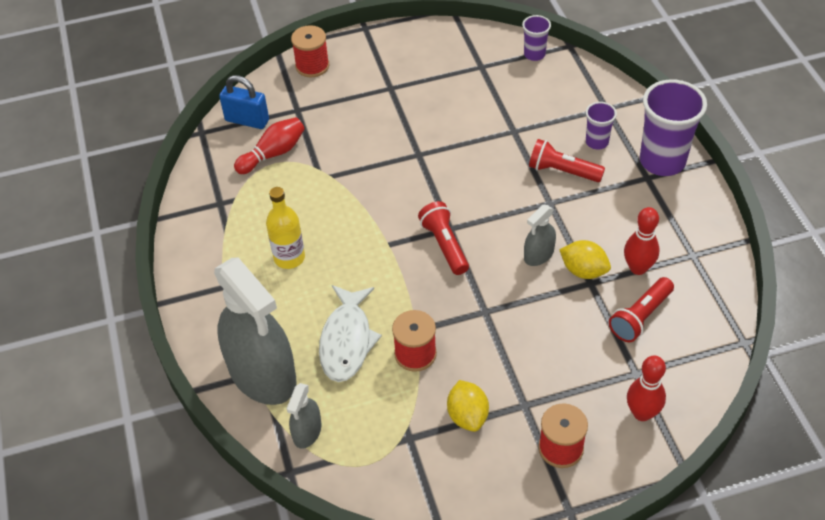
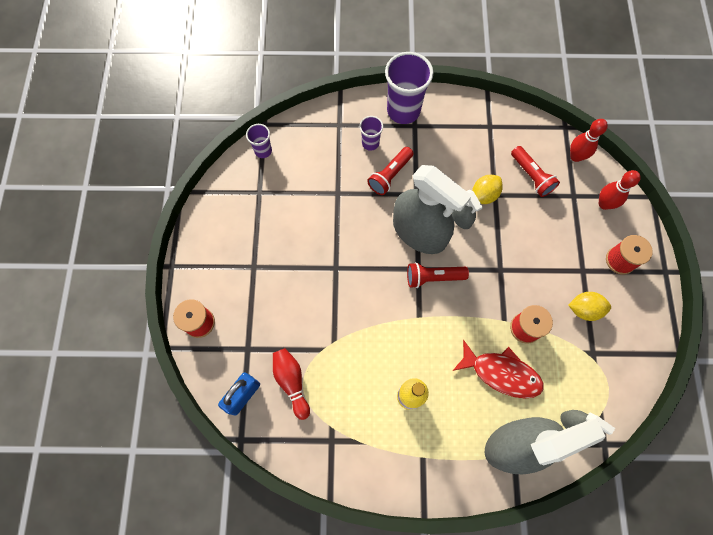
camera: 75 degrees left, 20 degrees up
(347, 341) = (501, 373): white fish -> red fish
(499, 218) = (419, 232): none -> grey spray bottle
(638, 268) = (491, 162): red bowling pin -> red bowling pin (576, 156)

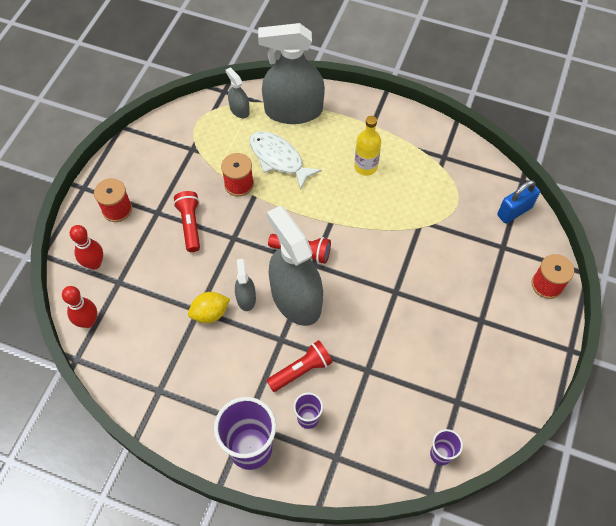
camera: 160 degrees left, 10 degrees down
(292, 382) = (467, 208): red bowling pin -> none
(501, 373) = (278, 159): red fish -> white fish
(531, 176) = (148, 316): red flashlight -> red flashlight (190, 225)
(584, 309) = (178, 182): yellow lemon -> none

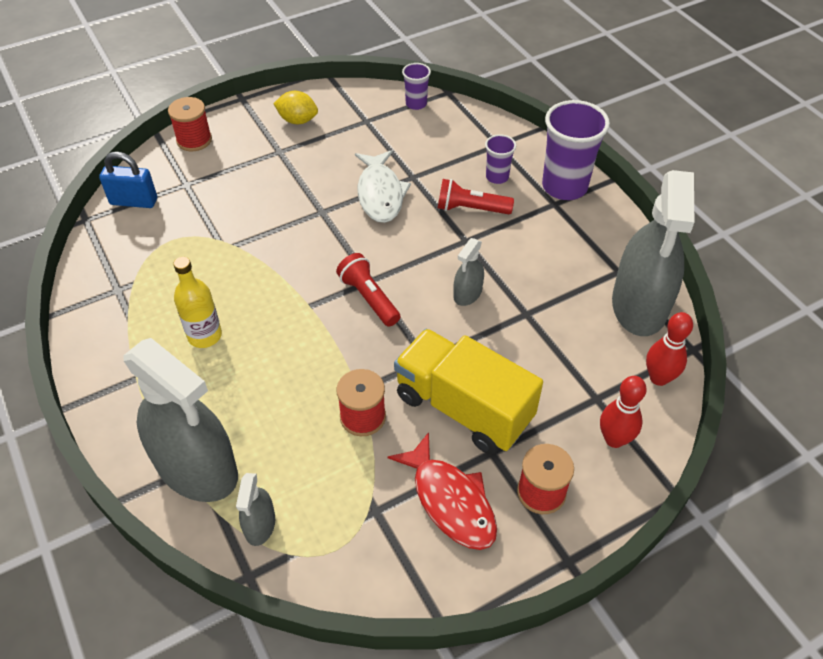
camera: 140 degrees left, 10 degrees down
(160, 176) = (450, 501): none -> red fish
(190, 225) = (463, 407): red flashlight -> yellow truck
(210, 313) = (516, 303): yellow lemon -> yellow lemon (297, 120)
(278, 159) = (285, 415): white fish -> white fish (380, 194)
(296, 298) = (419, 262): grey spray bottle -> grey spray bottle (639, 305)

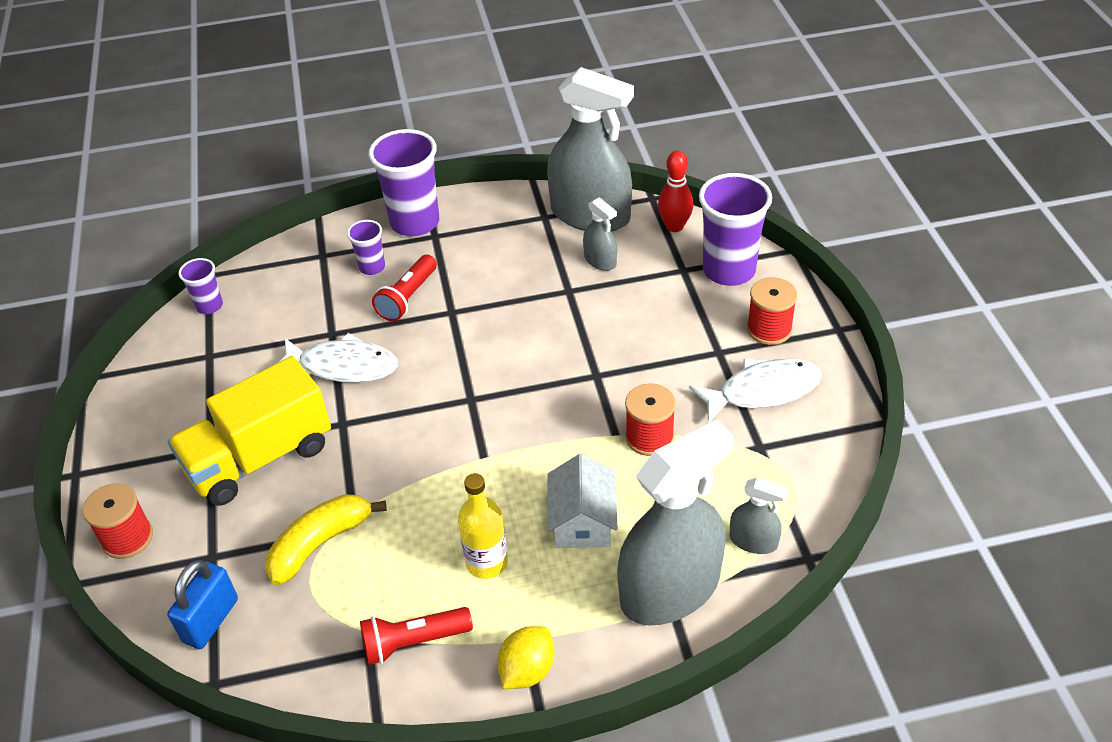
camera: 70 degrees left, 5 degrees down
(206, 235) = (320, 543): none -> yellow banana
(257, 388) = (582, 521): none -> white house
(297, 120) = (163, 421): yellow lemon -> yellow lemon (527, 670)
(369, 298) = (495, 404): red flashlight -> red flashlight (413, 642)
(450, 501) = (763, 391): red fish -> white fish
(463, 407) = (663, 360): yellow truck -> yellow truck (260, 458)
(467, 293) = (524, 326): grey spray bottle -> grey spray bottle (600, 260)
(614, 439) = (729, 270): red bowling pin -> purple cup

